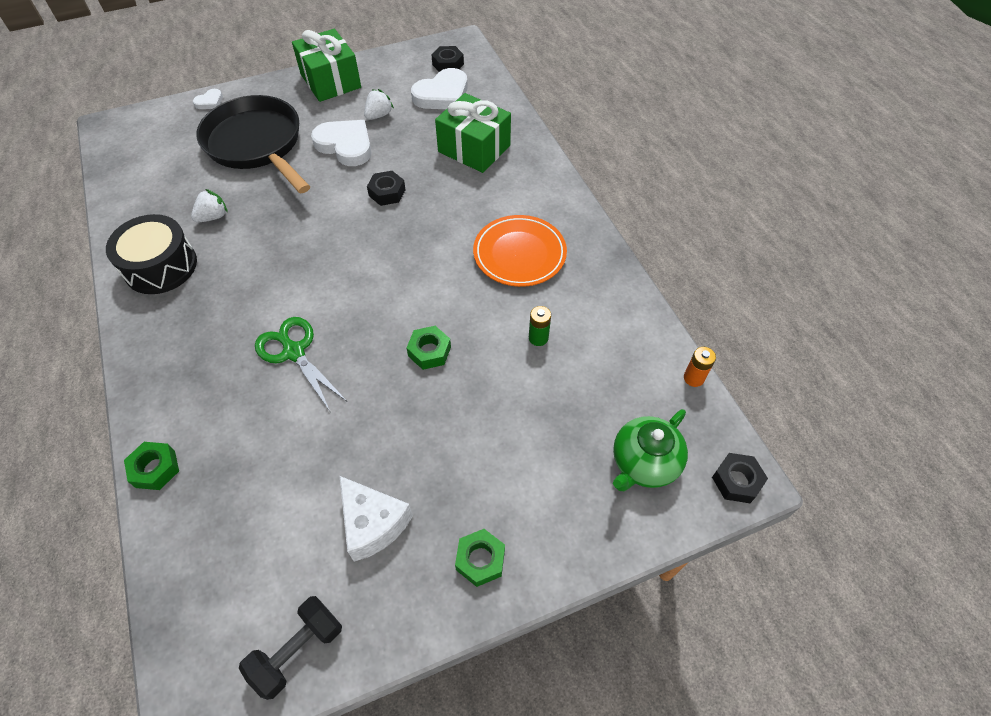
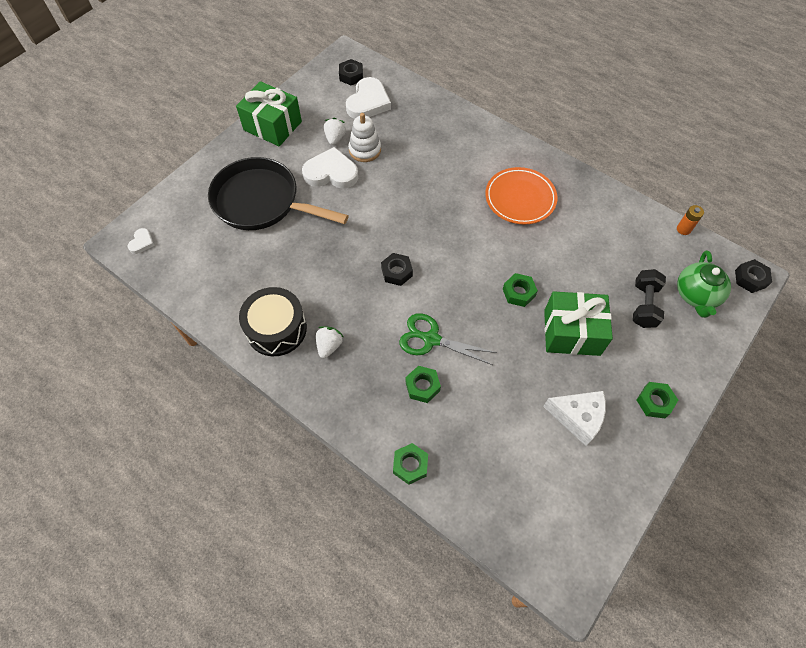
camera: 30 degrees left, 5 degrees up
(210, 102) = (189, 183): white heart -> white heart (142, 242)
(213, 217) = (281, 273): white strawberry -> white strawberry (329, 346)
(241, 395) = (422, 386): none -> green nut
(298, 650) = (598, 514): black dumbbell -> black dumbbell (644, 305)
(387, 192) = (394, 195): black nut -> black nut (397, 272)
(398, 138) = (365, 150): none -> white stacking toy
(474, 149) = (426, 135): green gift -> green gift (571, 332)
(538, 338) = (577, 249): green battery -> none

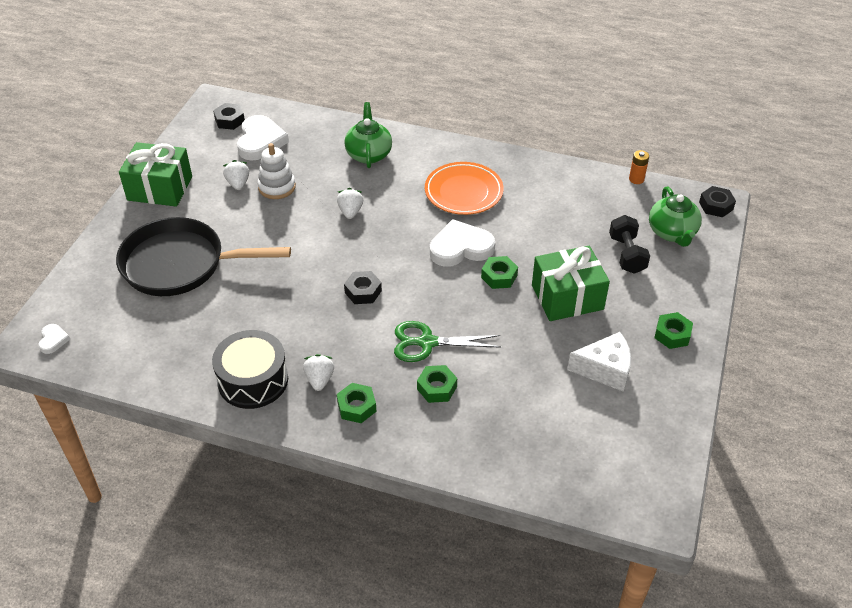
camera: 20 degrees left, 15 degrees down
(331, 173) = (248, 217): white heart -> white heart (460, 248)
(410, 465) = (455, 462): green nut -> green nut (356, 407)
(416, 191) = (350, 212): none -> white strawberry
(452, 138) = (369, 154): none -> green teapot

